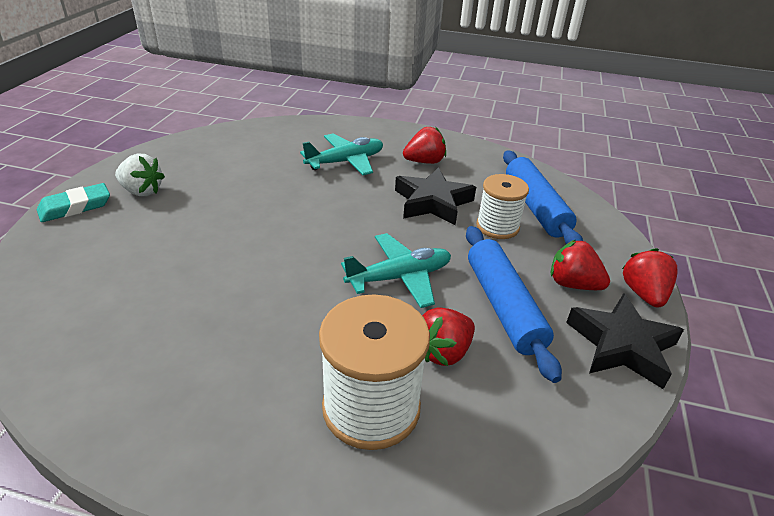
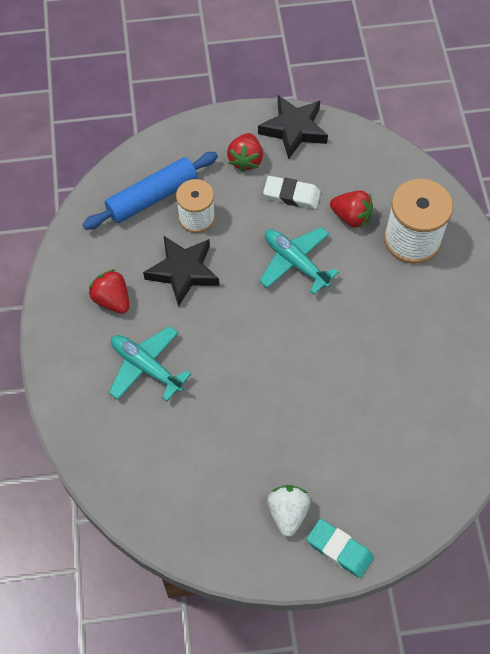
camera: 110 degrees left, 25 degrees up
(503, 306) = (291, 195): blue rolling pin -> white eraser
(643, 294) = (234, 120): red strawberry -> none

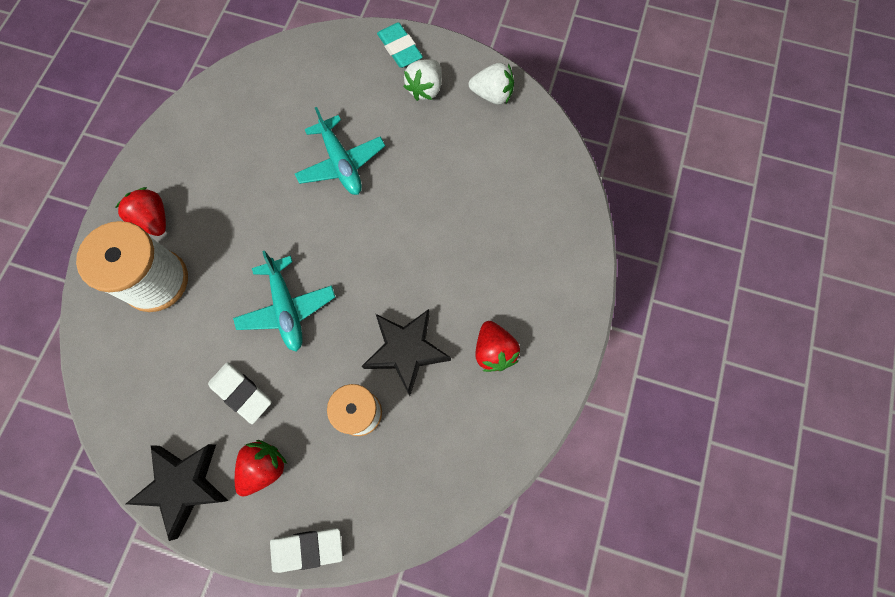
camera: 155 degrees left, 10 degrees up
(146, 367) = (489, 263): turquoise plane -> turquoise plane (341, 163)
(152, 197) = (396, 466): blue rolling pin -> none
(188, 130) = (307, 549): none -> white eraser
(216, 537) = (492, 95): none -> white strawberry
(351, 217) = (197, 335): red strawberry -> red strawberry (154, 219)

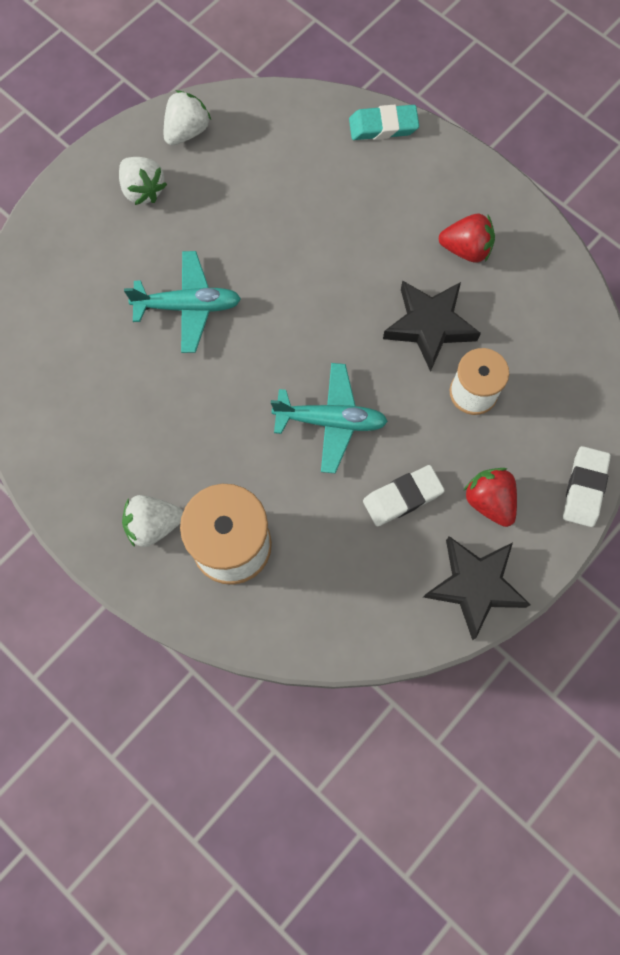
camera: 65 degrees left, 0 degrees up
(154, 219) = (153, 525): red strawberry -> white strawberry
(400, 48) = (76, 194): turquoise eraser -> turquoise eraser (383, 126)

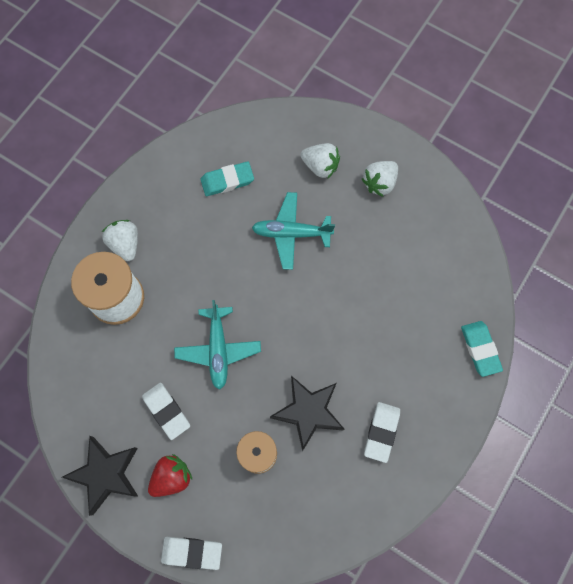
camera: 80 degrees right, 0 degrees up
(90, 375) = (227, 181): none -> turquoise eraser
(187, 131) = (437, 203): white strawberry -> white strawberry (320, 166)
(188, 306) = (291, 233): turquoise plane -> turquoise plane turned 105 degrees clockwise
(466, 249) = (381, 432): red strawberry -> white eraser

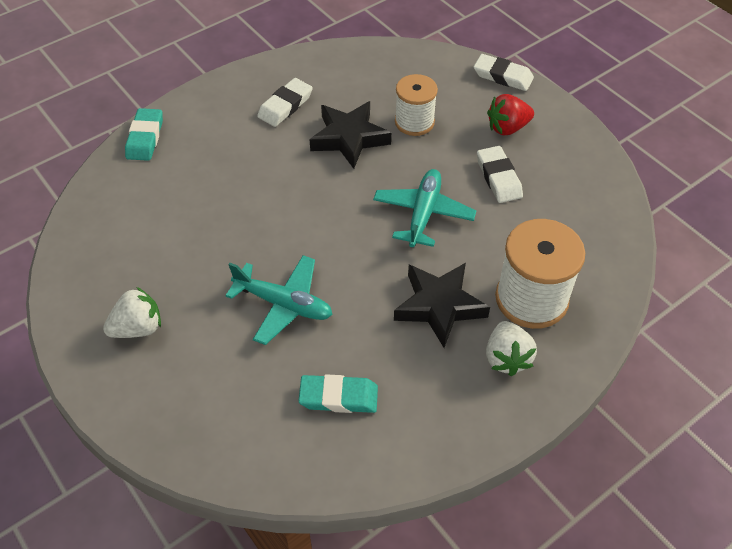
camera: 160 degrees left, 20 degrees down
(105, 474) = (575, 147): black star -> black star (439, 306)
(320, 166) = (201, 374): white strawberry -> none

